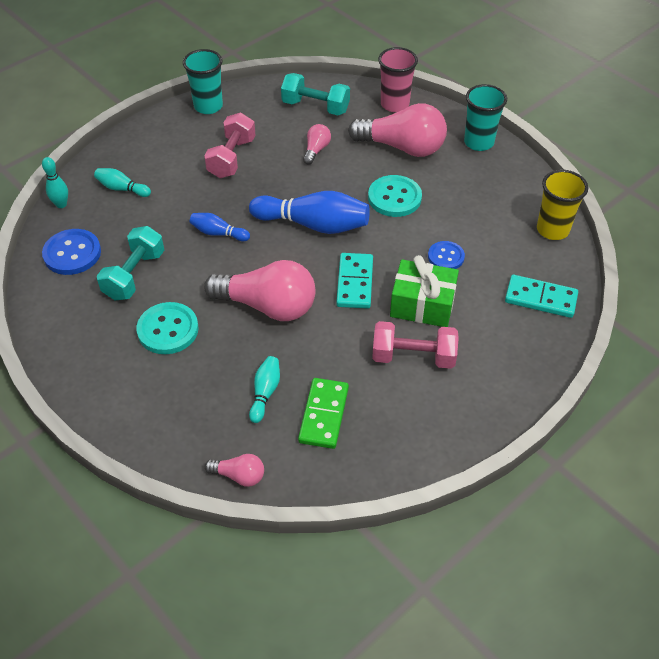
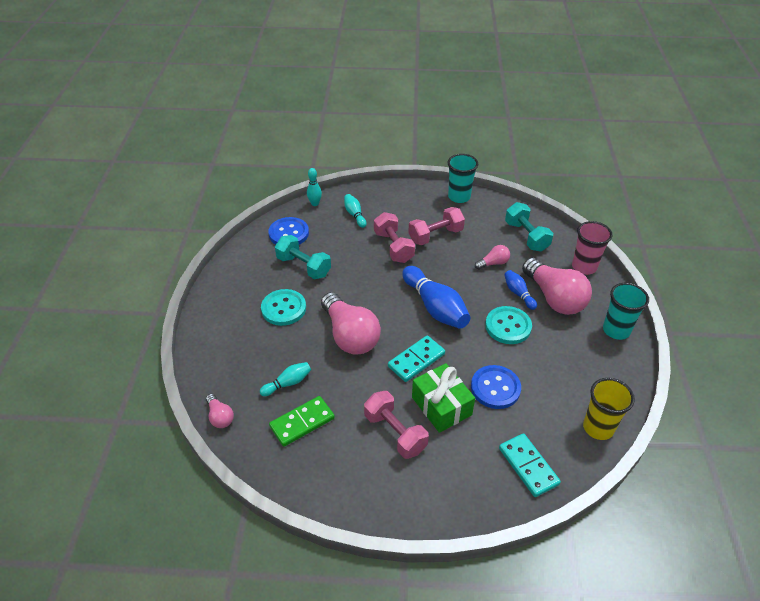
camera: 45 degrees right, 5 degrees down
(134, 275) = (303, 266): turquoise dumbbell -> turquoise dumbbell turned 60 degrees clockwise
(204, 195) = (393, 247): none -> pink dumbbell
(218, 233) = (374, 274): blue bowling pin -> blue bowling pin (518, 293)
(446, 257) = (495, 388): blue button -> blue button, size x1.56

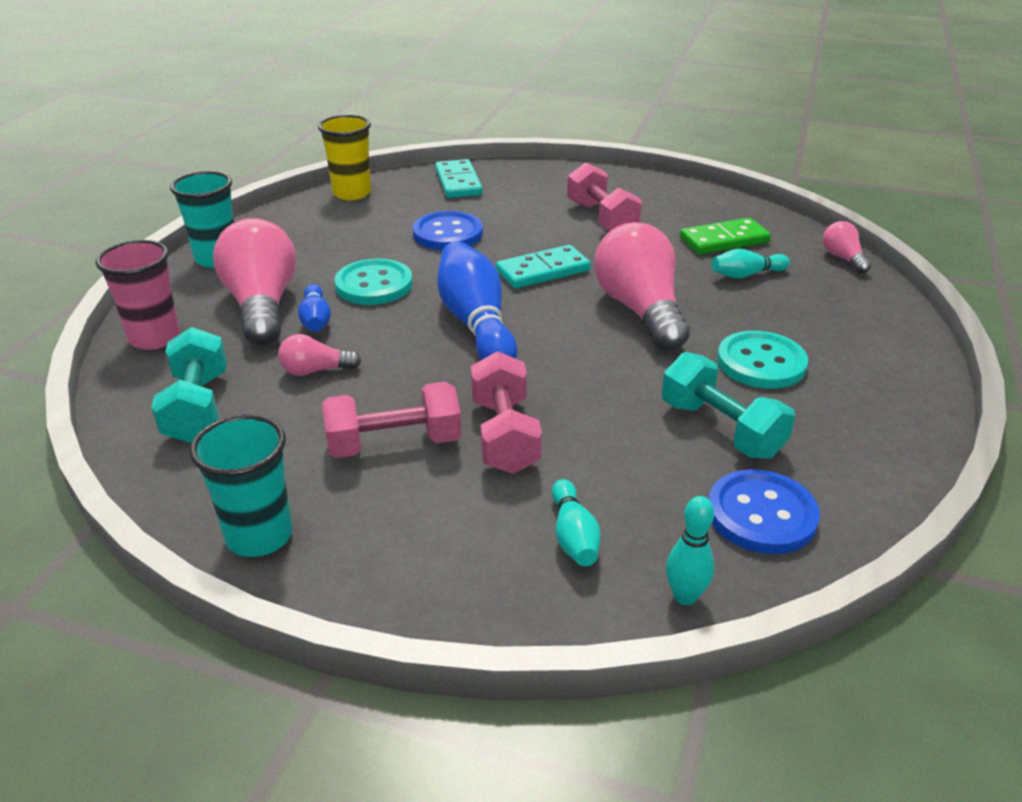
camera: 165 degrees left, 10 degrees down
(441, 406) = (530, 229): green gift -> none

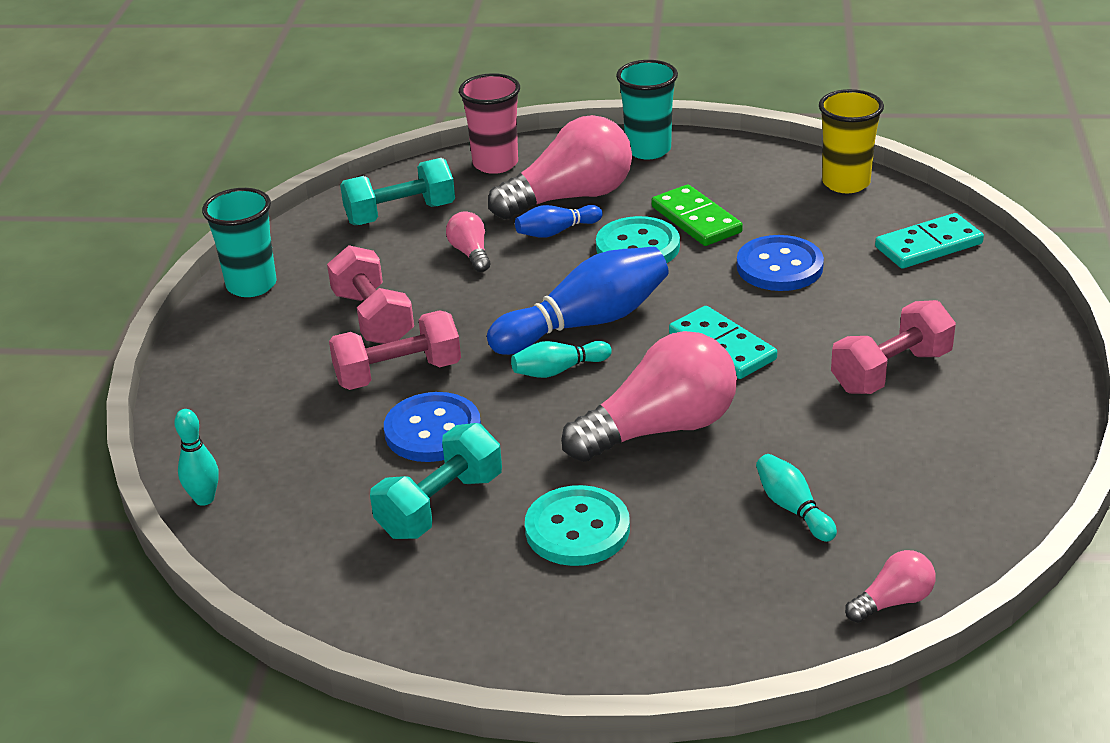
camera: 80 degrees right, 0 degrees up
(573, 536) = (269, 431): turquoise bowling pin -> turquoise bowling pin (558, 370)
(724, 240) = (888, 483): green domino -> green domino (696, 219)
(761, 514) = (312, 538): blue button -> blue button (433, 430)

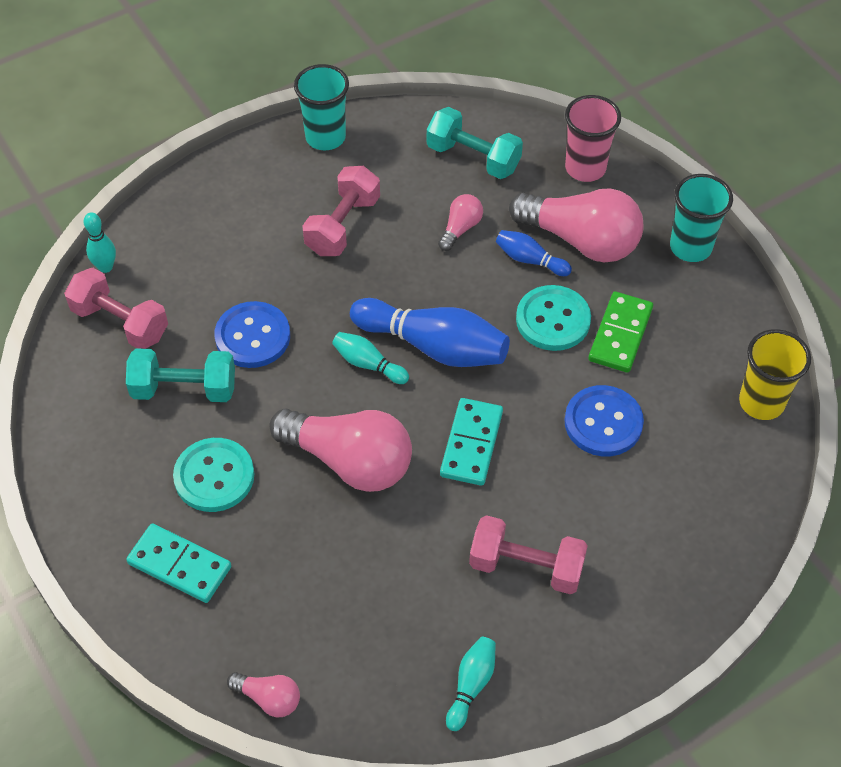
camera: 50 degrees right, 20 degrees up
(398, 373) = (295, 279): pink dumbbell -> pink dumbbell (120, 322)
(793, 508) = (322, 588): turquoise bowling pin -> turquoise bowling pin (471, 685)
(928, 246) = (718, 506): turquoise domino -> turquoise domino (179, 565)

